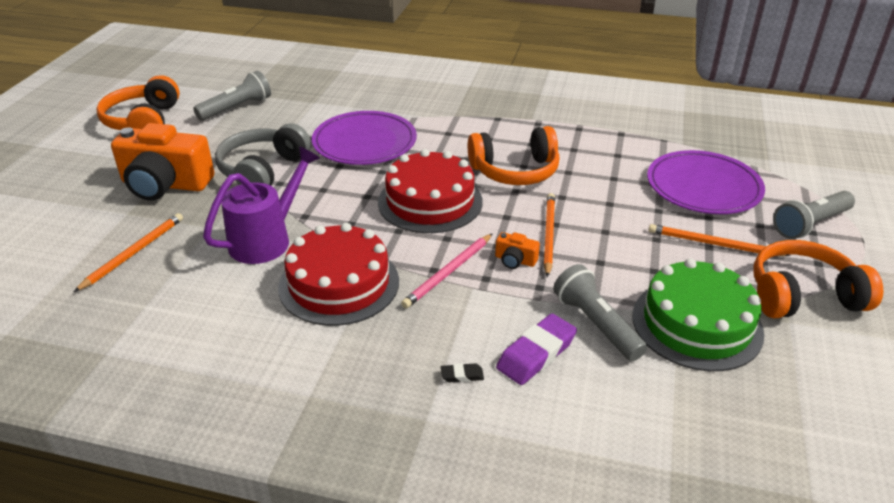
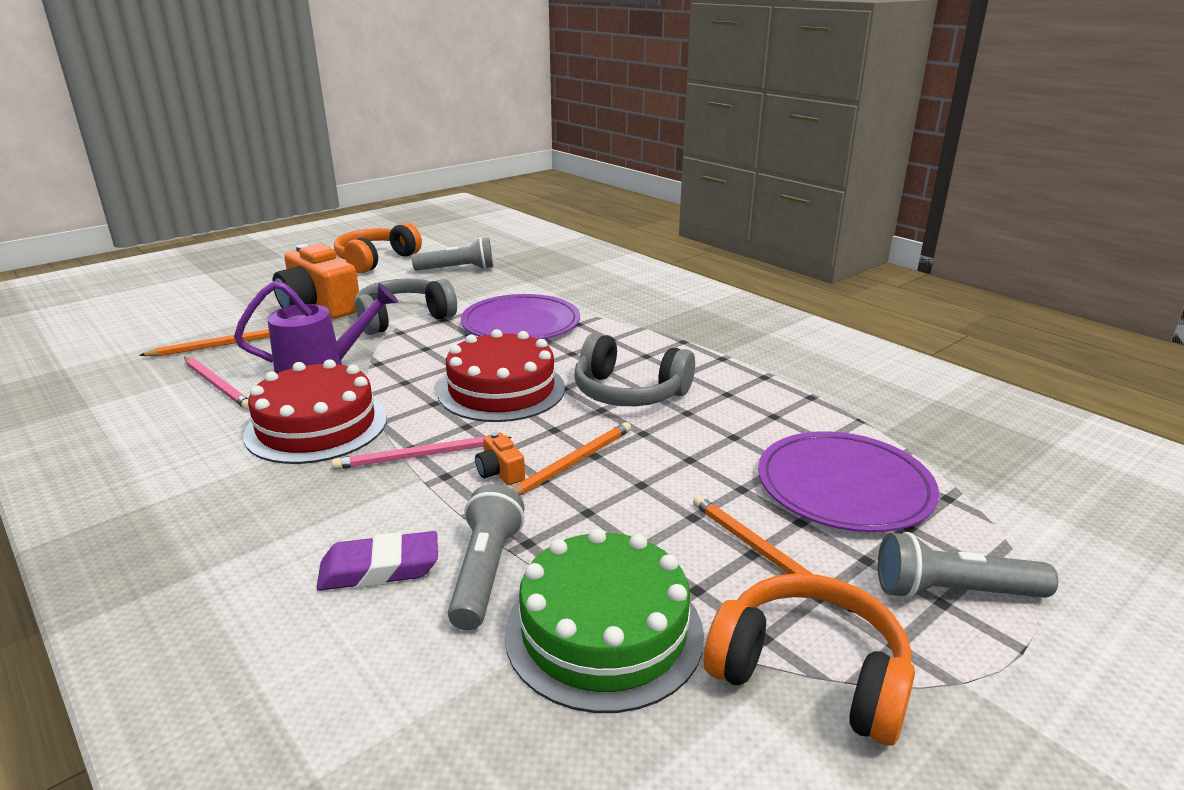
camera: 35 degrees right, 10 degrees down
(197, 287) = (217, 385): none -> pink pencil
(462, 375) = (283, 552): black eraser -> none
(515, 171) = (629, 393): orange headphones -> grey headphones

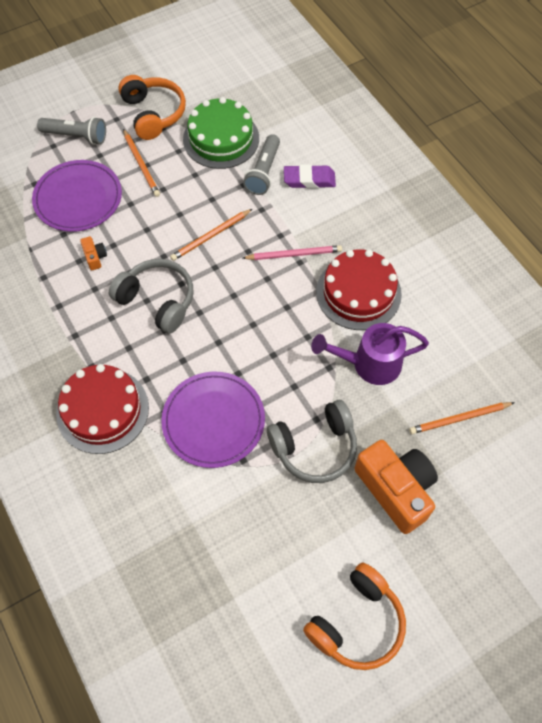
camera: 170 degrees left, 35 degrees up
(217, 385) = (438, 353): pink pencil -> none
(457, 269) = (263, 573): grey flashlight -> none
(500, 472) = (251, 234): orange camera -> orange camera (95, 257)
(501, 390) = (241, 317): red cake -> red cake (102, 410)
(809, 673) = (153, 114): orange headphones -> orange headphones turned 150 degrees counterclockwise

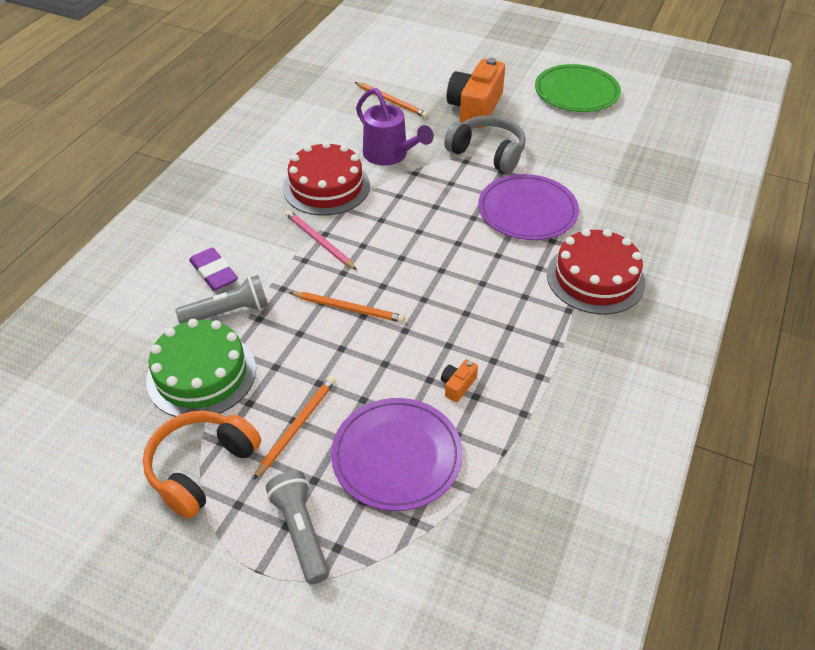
camera: 125 degrees left, 15 degrees down
(157, 300) = (458, 305): grey headphones -> none
(357, 623) = (576, 92): orange headphones -> green plate

